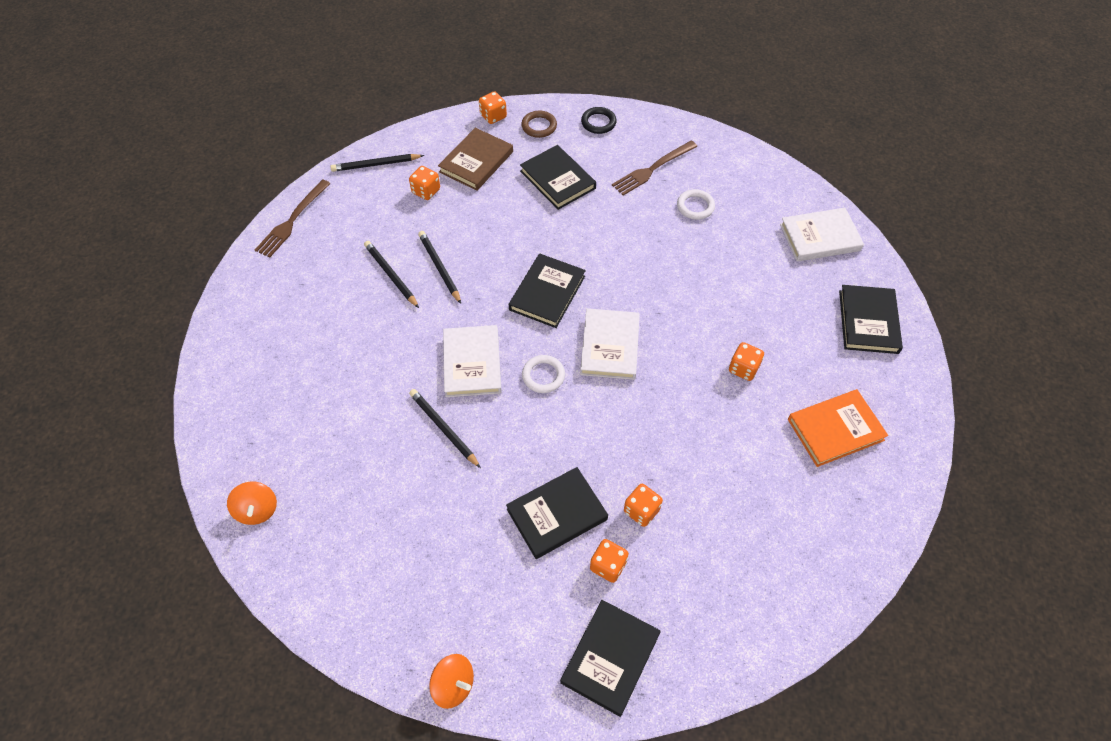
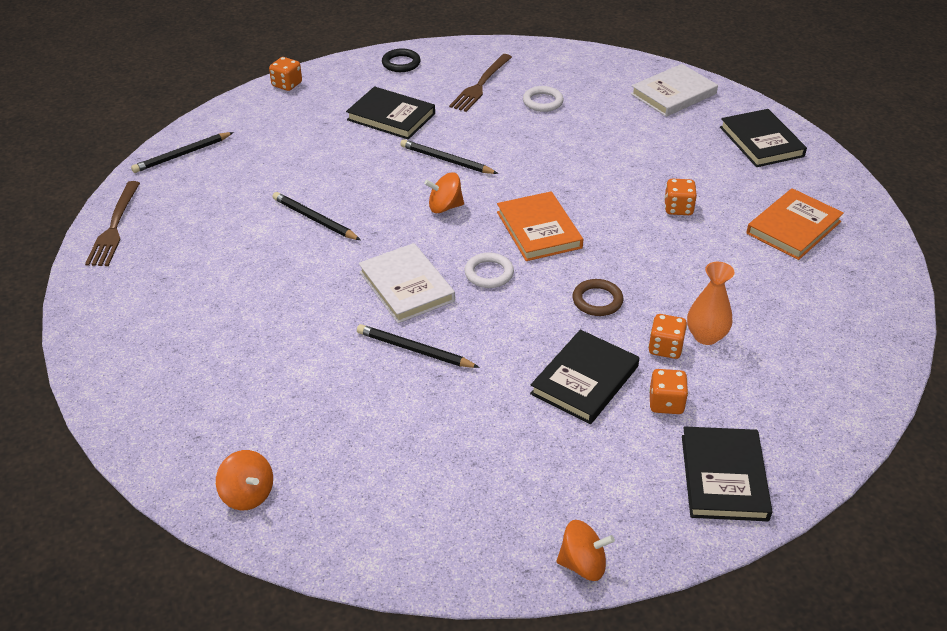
camera: 25 degrees left, 15 degrees down
(391, 275) = (264, 241): black pencil -> black pencil (446, 160)
(426, 191) = (255, 162): orange dice -> none
(476, 162) = (294, 124): brown book -> none
(539, 126) = (341, 81): brown ring -> brown ring (597, 300)
(547, 293) = (445, 207): black book -> orange spinning top
(610, 346) = (539, 230): white book -> orange book
(683, 513) = (706, 336): none -> orange vase

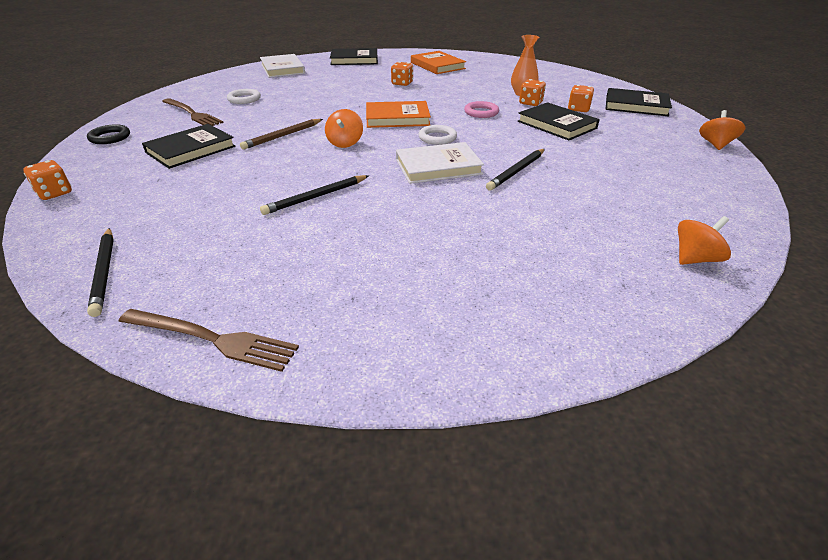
camera: 75 degrees left, 5 degrees down
(446, 160) = (283, 136): black pencil -> brown pencil
(597, 300) = (481, 112): brown ring -> pink ring

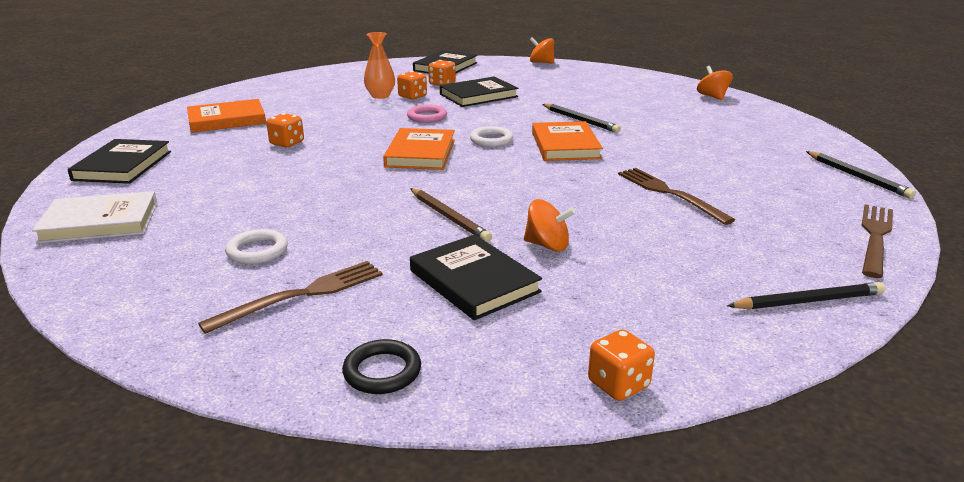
camera: 80 degrees left, 10 degrees down
(316, 197) = (630, 199): black pencil -> black pencil (857, 177)
(329, 215) = (669, 193): none -> brown fork
(345, 143) = (489, 182): orange spinning top -> orange spinning top (547, 245)
(438, 167) = (565, 145): white book -> orange book

